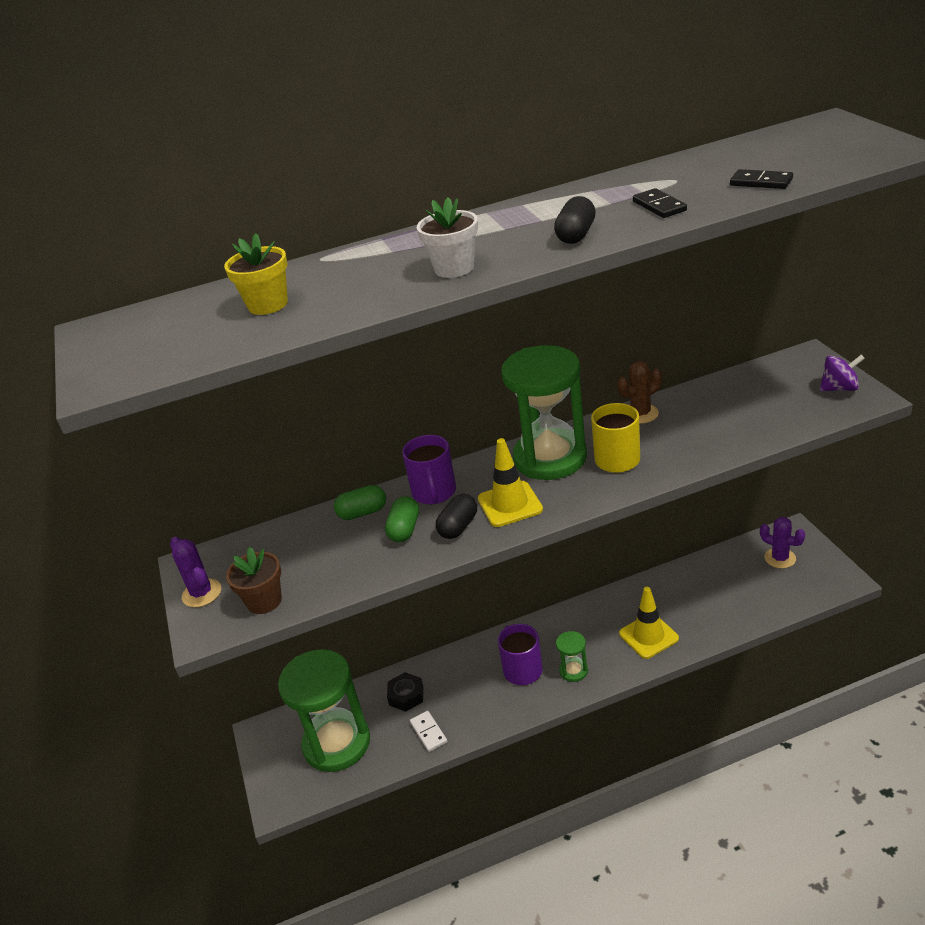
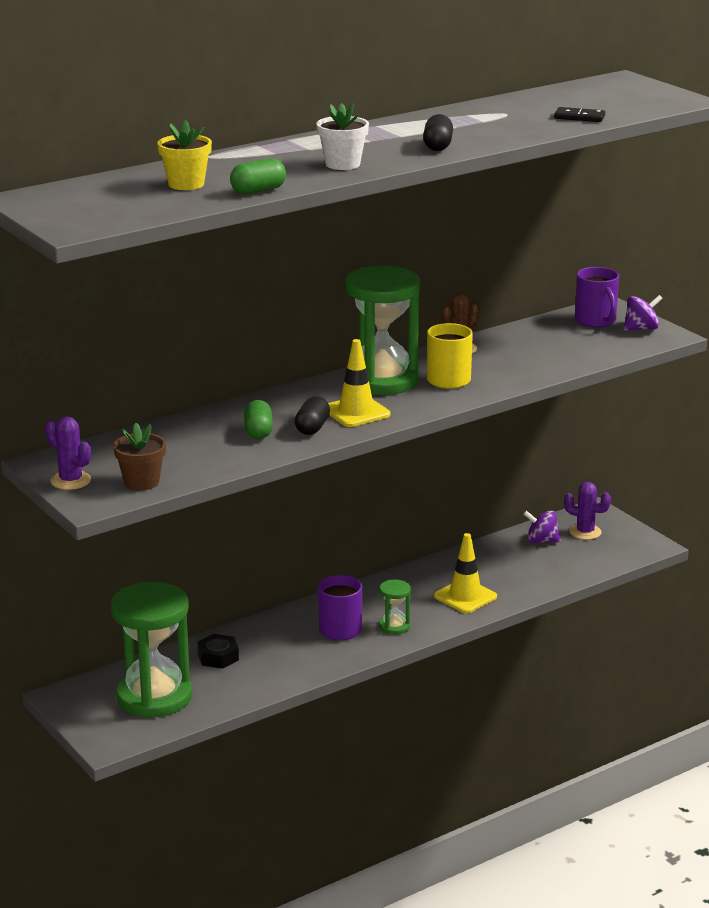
camera: 20 degrees left, 10 degrees down
(362, 512) = (208, 422): green capsule -> green capsule (258, 191)
(428, 732) = (254, 681): white domino -> none
(434, 492) = (275, 407): purple mug -> purple mug (596, 321)
(659, 206) = (500, 130): black domino -> none
(735, 567) = (541, 541): none -> purple spinning top

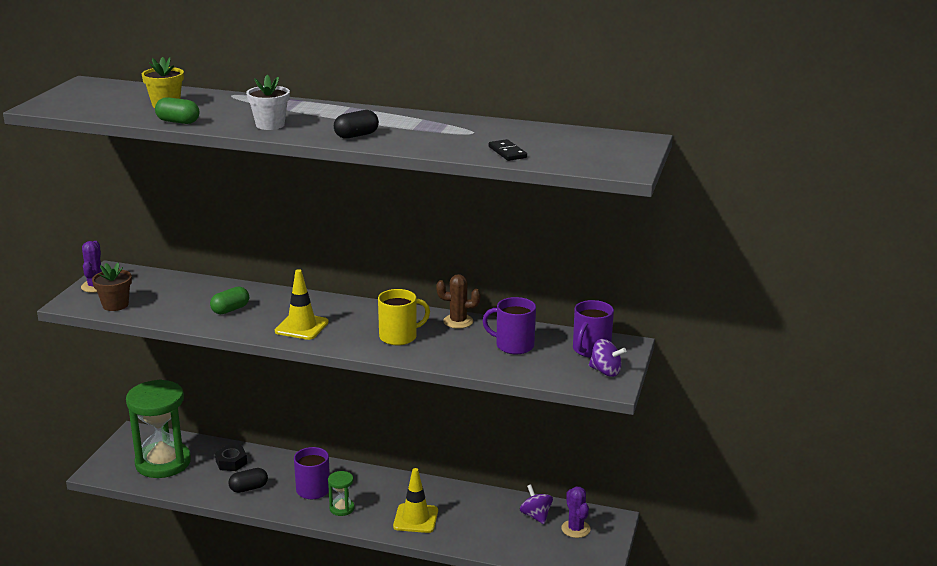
camera: 50 degrees right, 0 degrees up
(312, 428) = (258, 323): black capsule -> black capsule (248, 488)
(382, 380) = (364, 316): green hourglass -> none
(541, 344) = (513, 345): none -> purple mug

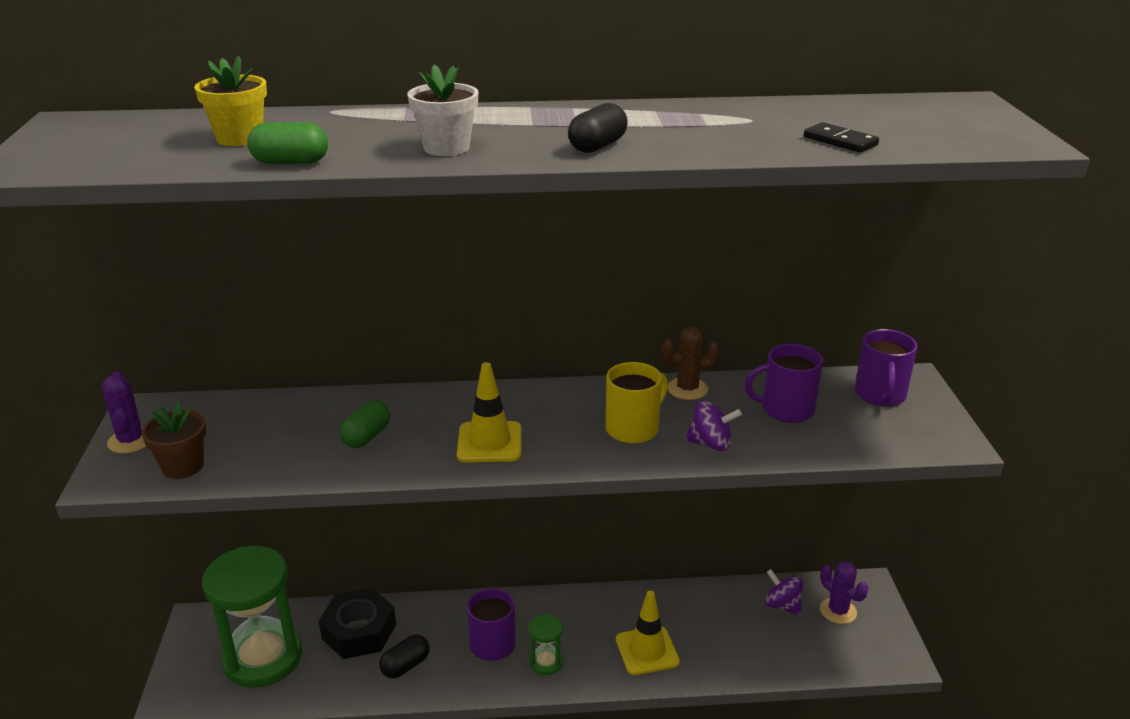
camera: 20 degrees left, 5 degrees up
(231, 462) = (359, 631): black nut -> black nut, size x1.65
(605, 371) = (927, 422): purple spinning top -> purple spinning top (710, 444)

